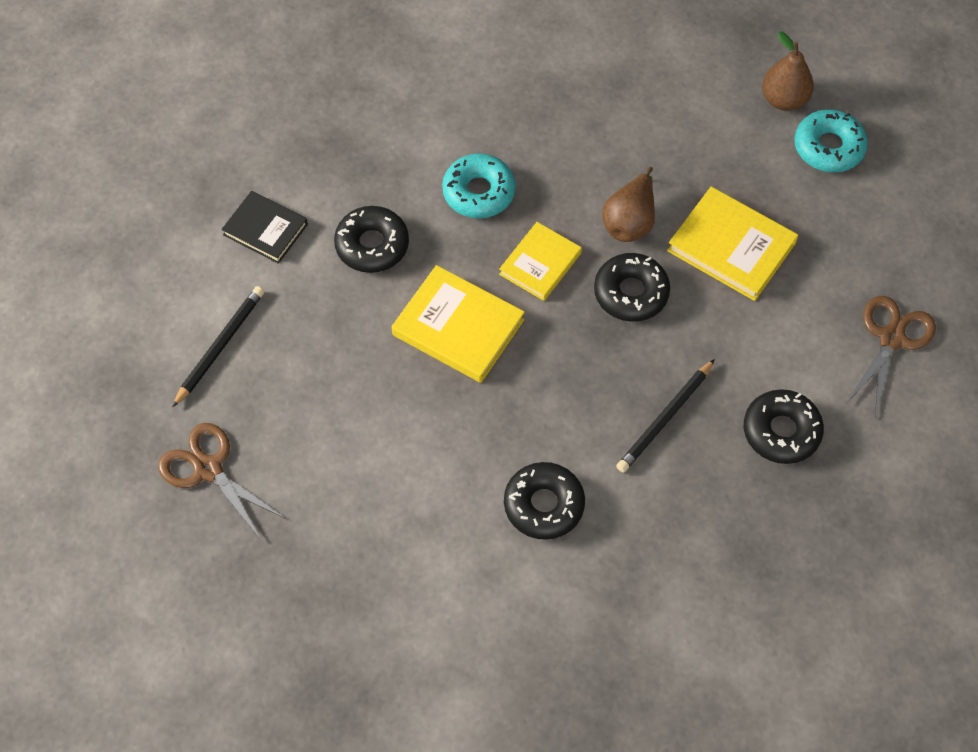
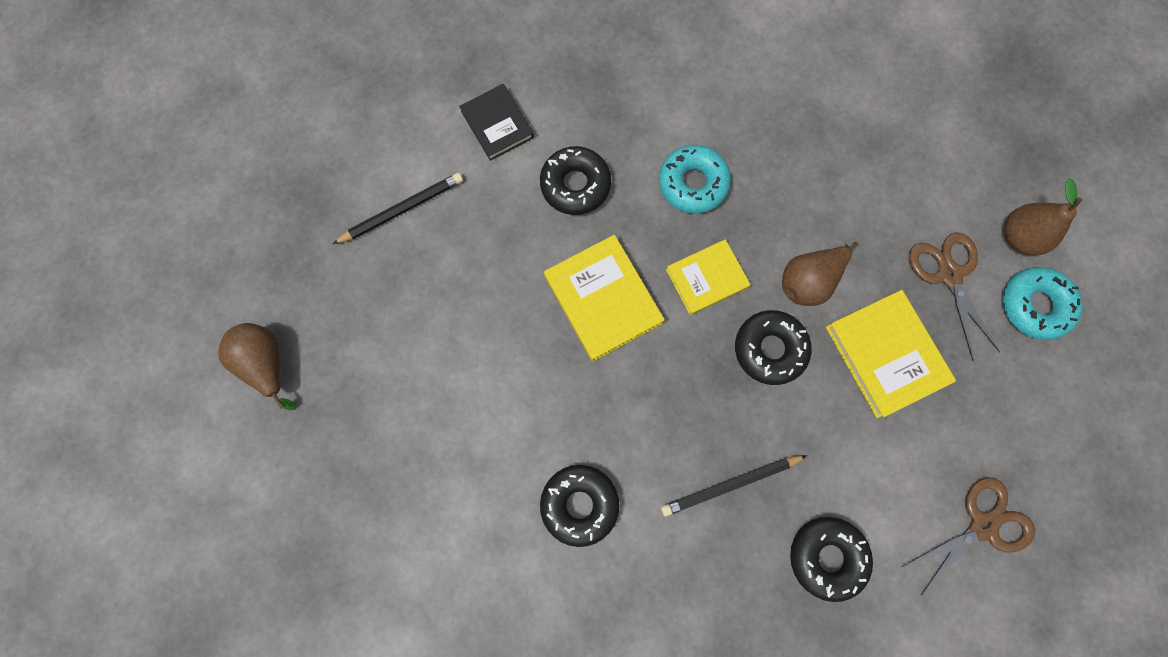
camera: 30 degrees right, 15 degrees up
(172, 544) = (267, 364): none -> brown pear
(208, 469) = (331, 314): brown scissors -> brown scissors (949, 275)

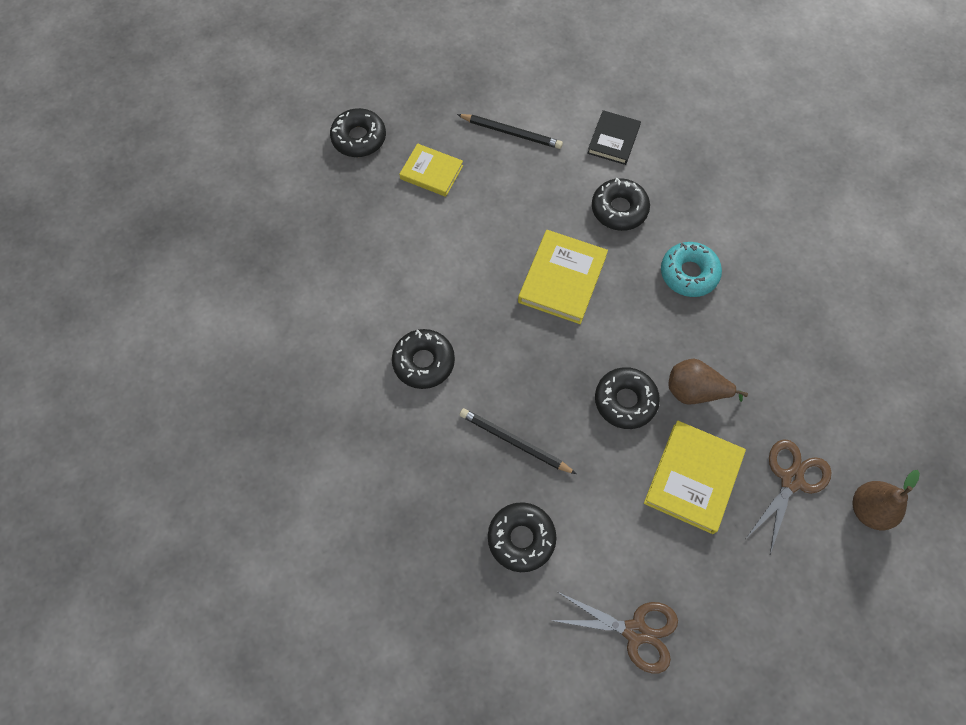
camera: 50 degrees right, 10 degrees down
(267, 364) = (359, 138): brown pear -> black donut
(706, 278) = (634, 328): yellow book -> yellow book (431, 172)
(1034, 306) = (828, 556): turquoise donut -> none

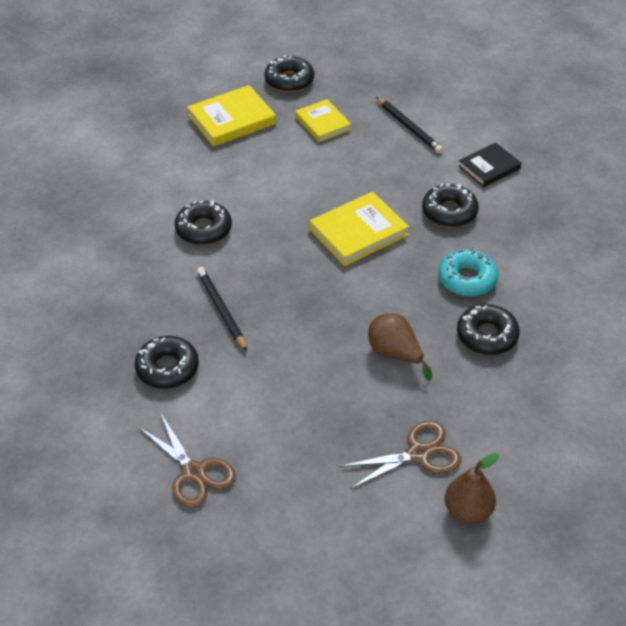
camera: 35 degrees right, 20 degrees down
(625, 401) = (332, 330): black donut -> black donut (487, 336)
(693, 478) = (337, 406): yellow book -> yellow book (232, 120)

